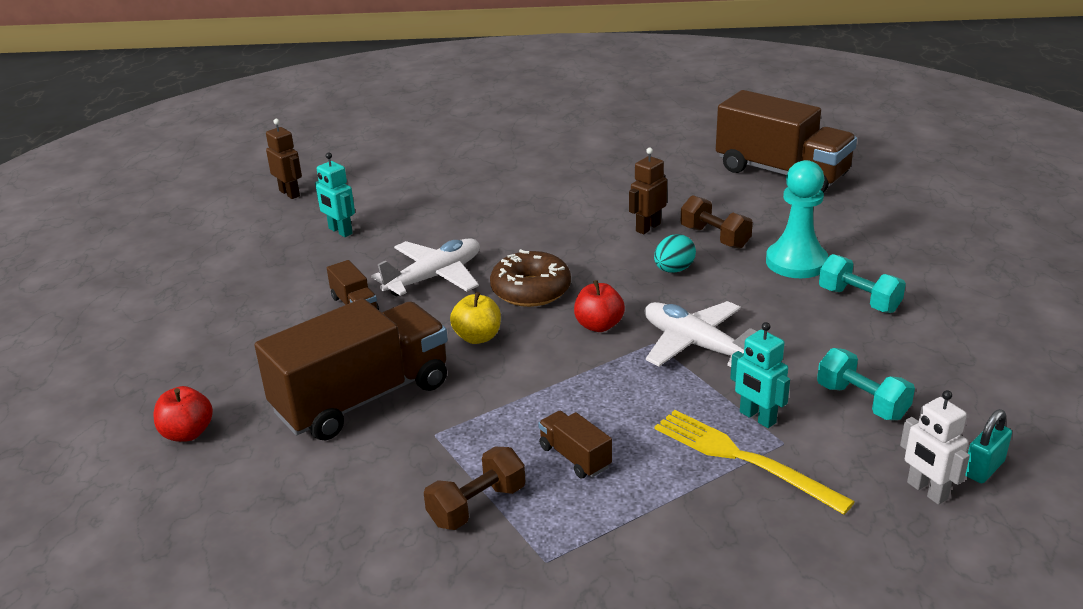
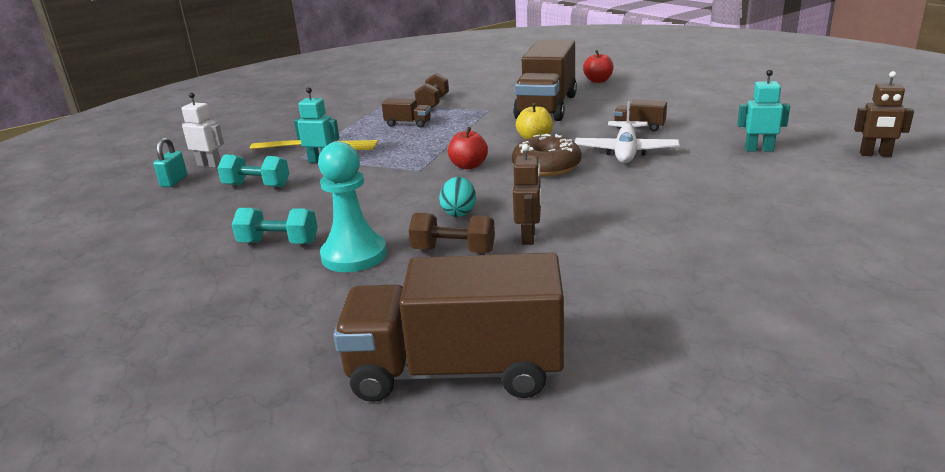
camera: 145 degrees right, 5 degrees down
(695, 345) = (390, 177): white plane -> none

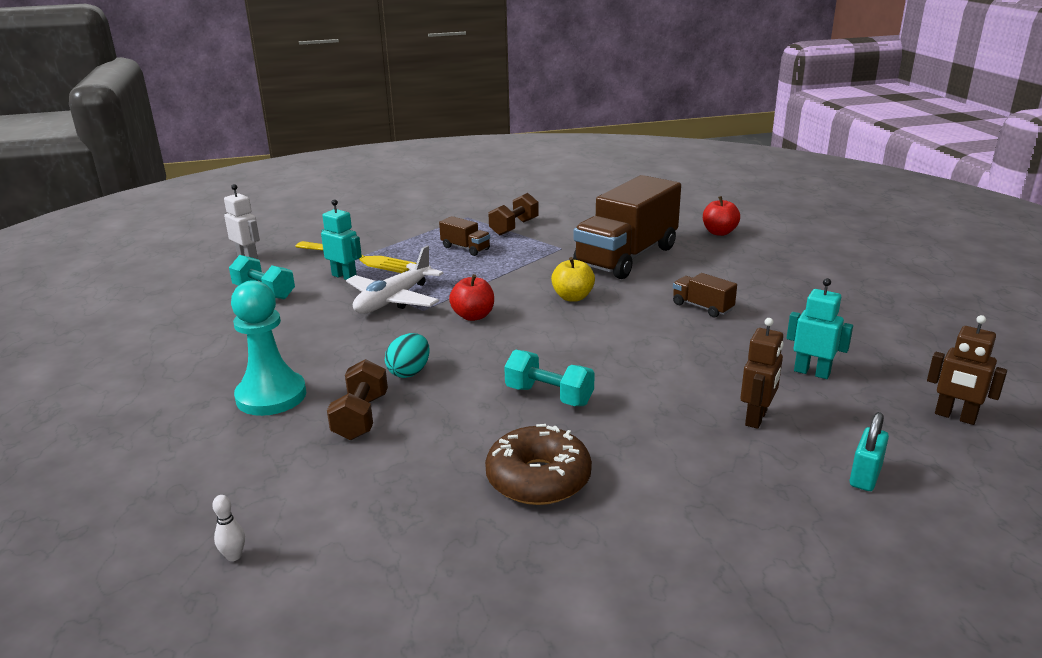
camera: 20 degrees right, 0 degrees up
(174, 181) = (203, 270): turquoise padlock -> turquoise padlock (865, 476)
(279, 243) = (223, 363): turquoise dumbbell -> turquoise dumbbell (549, 396)
(453, 251) = (361, 417): brown dumbbell -> brown dumbbell turned 60 degrees clockwise
(456, 371) = (234, 556): brown truck -> white bowling pin
(528, 237) = (445, 421): brown robot -> brown robot (756, 418)
(546, 166) = (549, 336): brown donut -> brown donut (538, 479)
(626, 151) = (653, 337): white plane -> white plane (393, 300)

